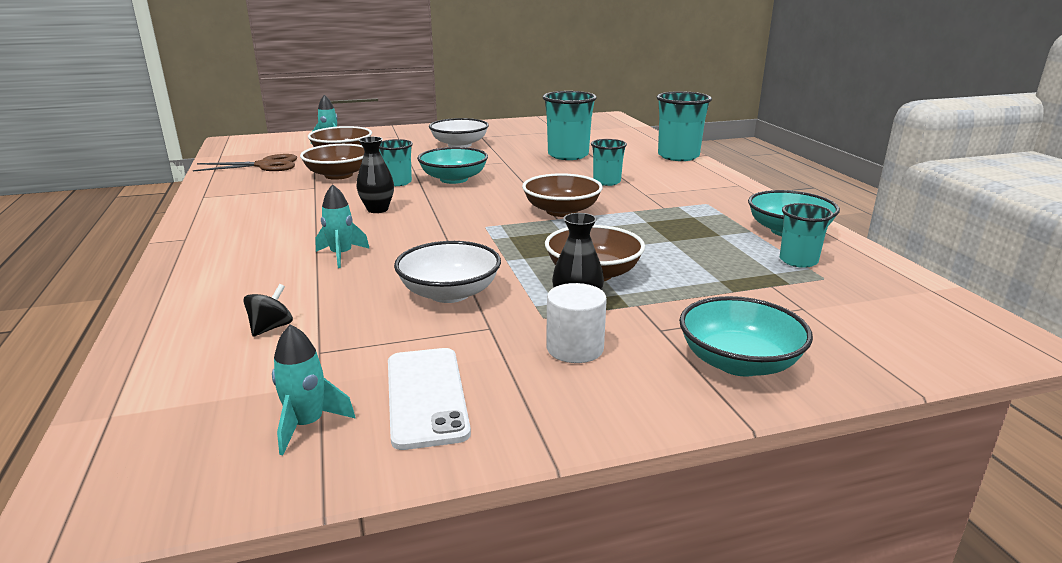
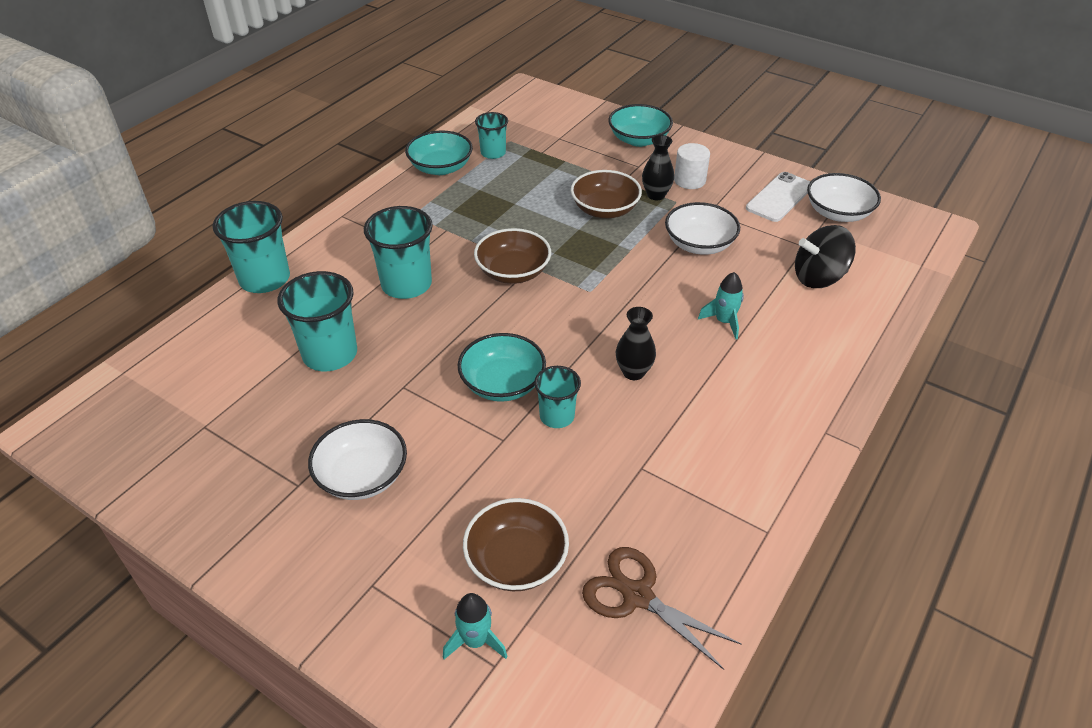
camera: 130 degrees left, 20 degrees up
(271, 328) = (818, 277): black spinning top -> black spinning top, size x1.96
(307, 425) = (838, 213): turquoise rocket -> white bowl
(338, 175) = (589, 484): brown bowl -> none
(606, 182) = (406, 284): turquoise cup -> turquoise cup, size x1.68

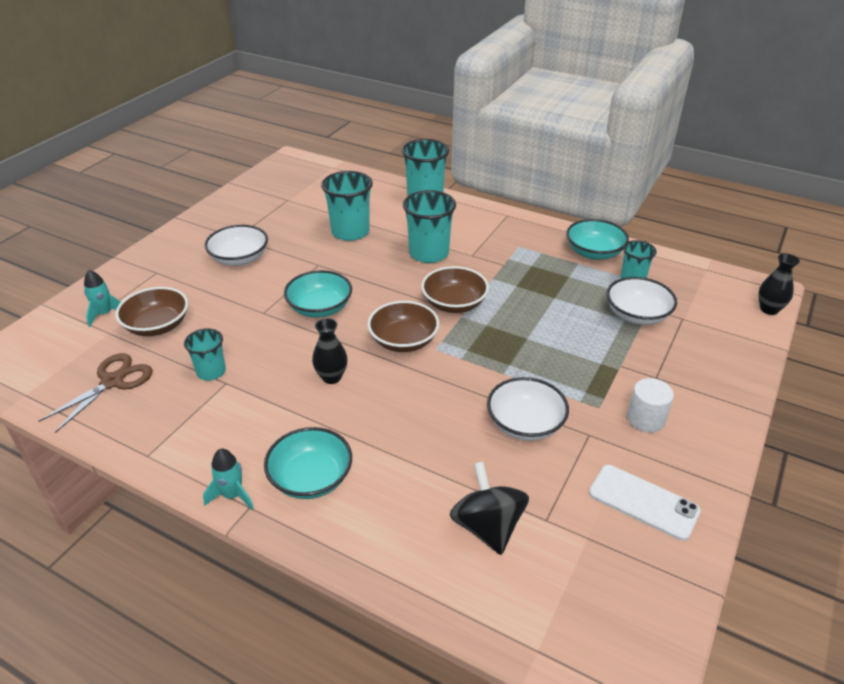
camera: 85 degrees right, 5 degrees down
(557, 416) = (284, 337): turquoise cup -> turquoise cup (211, 371)
(605, 209) = (564, 354): brown bowl -> brown bowl (403, 341)
(638, 139) = (712, 377): turquoise bowl -> turquoise bowl (311, 478)
(656, 195) = (605, 391): black vase -> black vase (769, 309)
(724, 322) = (402, 439): turquoise rocket -> turquoise rocket (232, 495)
(838, 213) = (630, 564): white bowl -> white bowl (637, 315)

